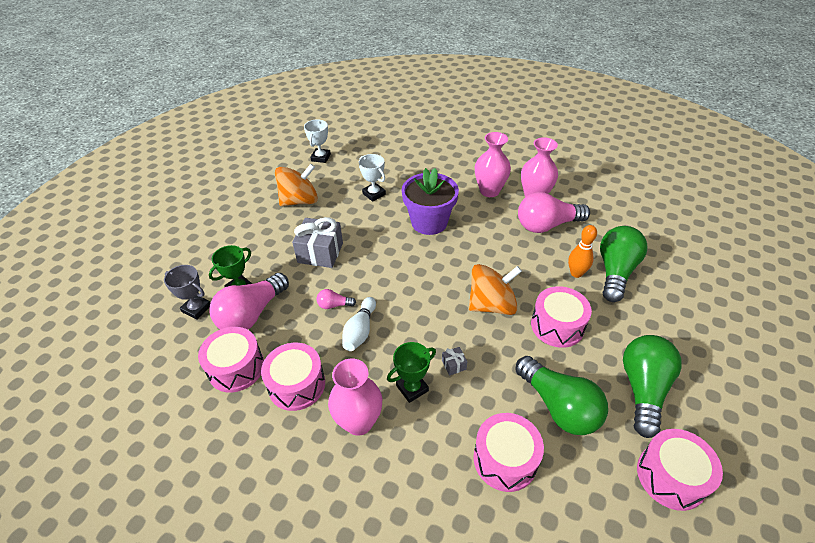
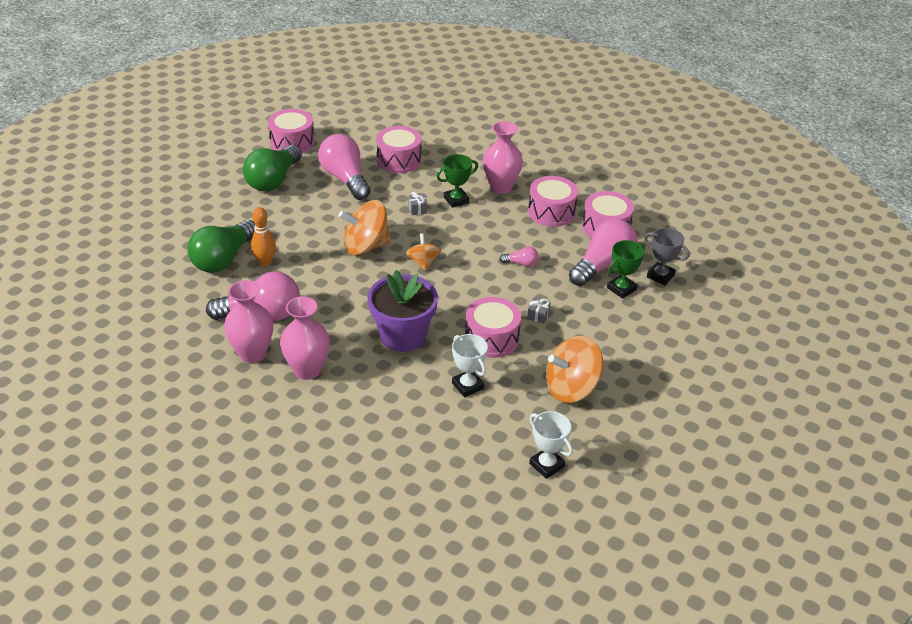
camera: 175 degrees left, 5 degrees down
(320, 253) = (538, 315): grey gift -> grey gift, size x0.43
(321, 157) = (546, 465): white trophy -> white trophy turned 60 degrees counterclockwise
(360, 331) = (496, 241): white bowling pin -> none
(430, 293) = (423, 262): none -> orange spinning top
(557, 326) = (313, 224): pink drum -> pink drum (491, 338)
(558, 406) = (345, 179): green light bulb -> pink light bulb

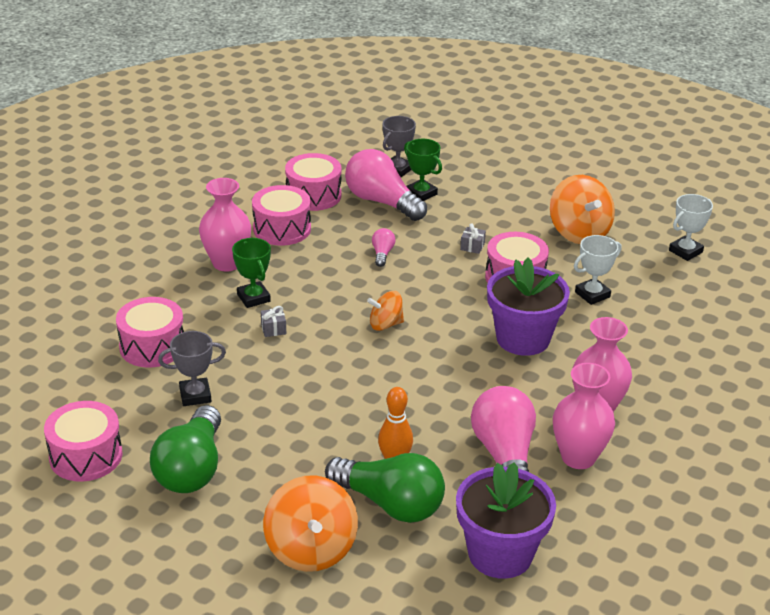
camera: 90 degrees left, 5 degrees down
(164, 305) = (500, 554): none -> purple flower pot
(273, 180) = (192, 469): green light bulb -> green light bulb turned 75 degrees clockwise
(345, 179) = (195, 395): pink light bulb -> grey trophy
(365, 246) = (354, 371): orange spinning top -> orange spinning top (311, 549)

